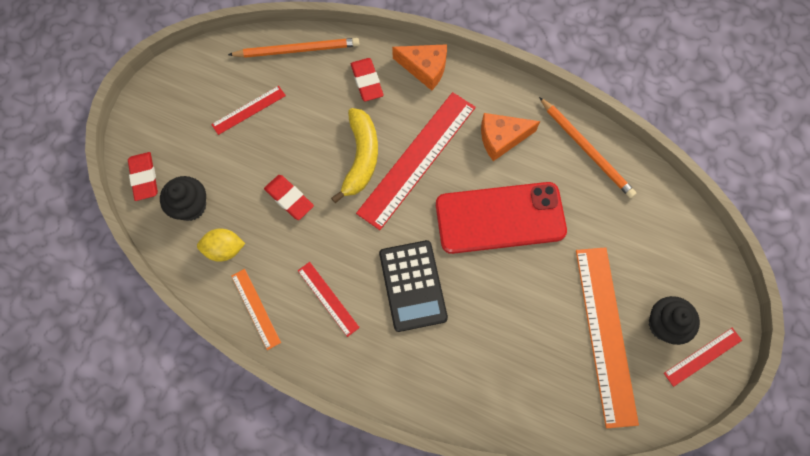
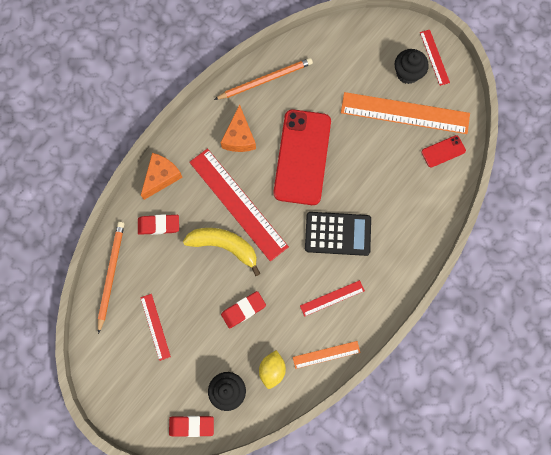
camera: 75 degrees left, 5 degrees up
(568, 399) = (443, 151): none -> red phone

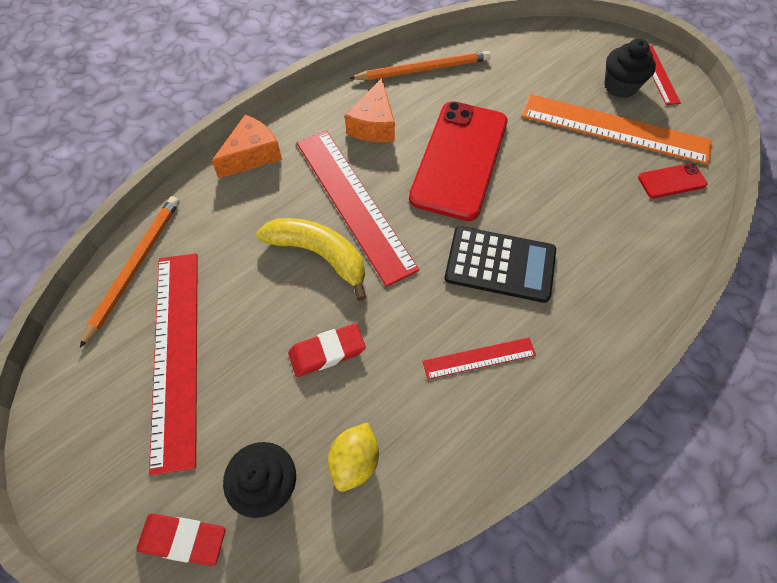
camera: 10 degrees right, 15 degrees down
(155, 326) = (176, 354): red ruler -> red ruler, size x2.06
(158, 225) = (229, 212): red eraser -> none
(326, 354) = (456, 451): orange ruler -> none

